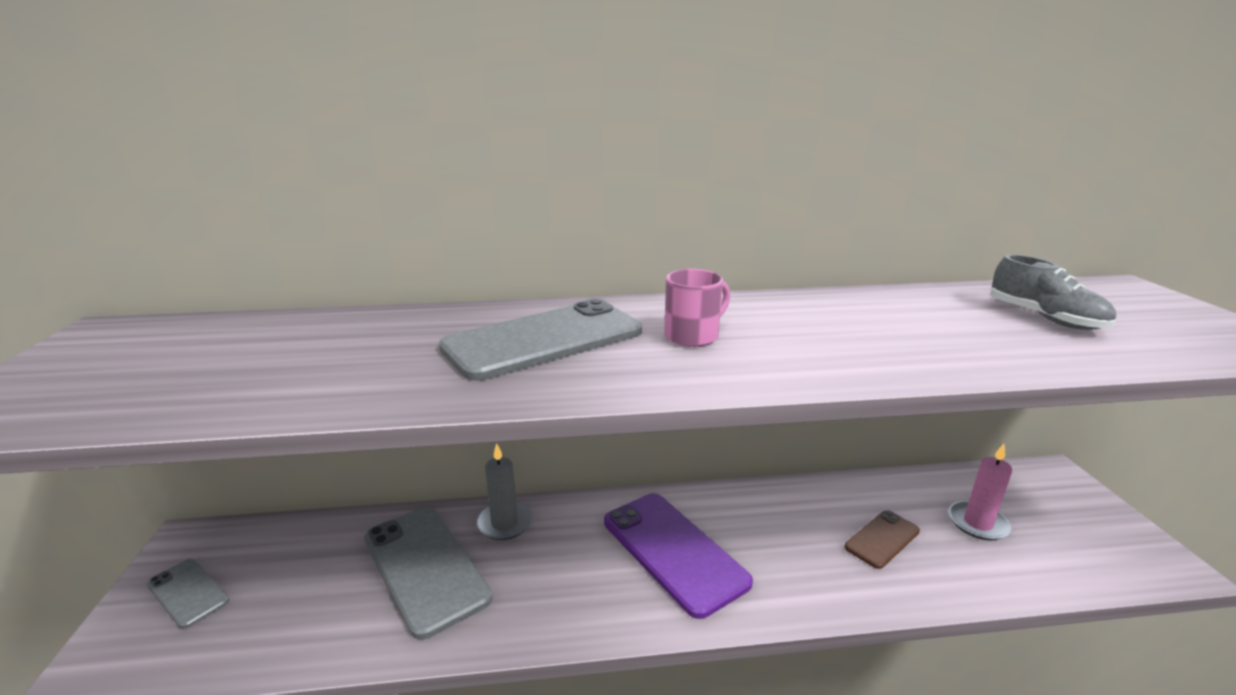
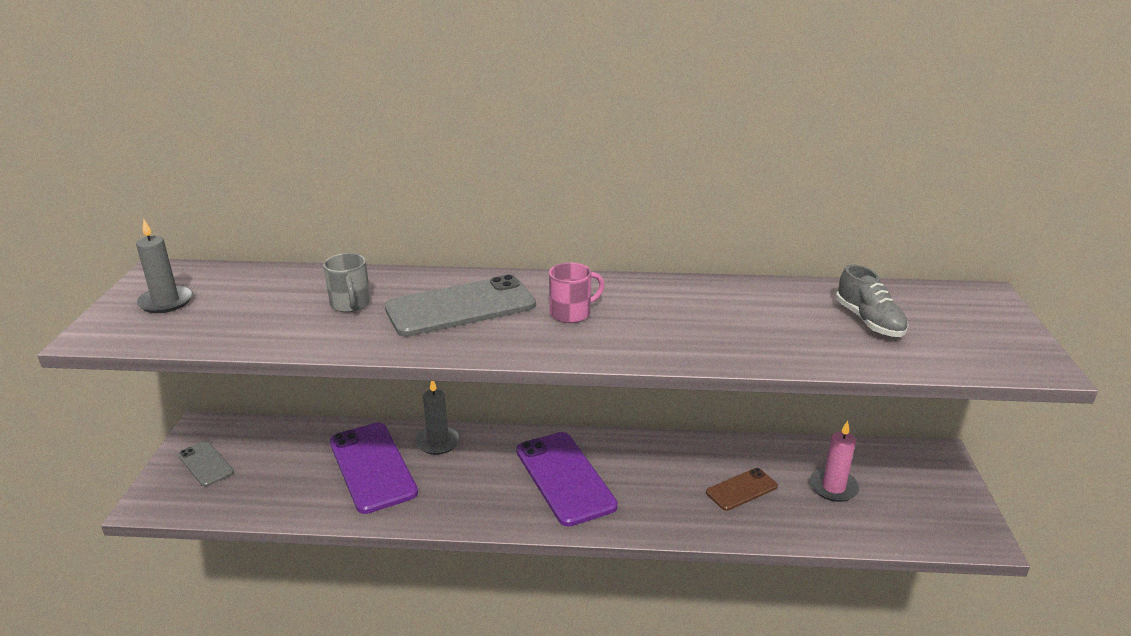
camera: 10 degrees right, 5 degrees up
(102, 365) = (166, 302): none -> grey candle
(389, 348) = (350, 304): none -> grey mug
(425, 567) = (372, 467): grey phone -> purple phone

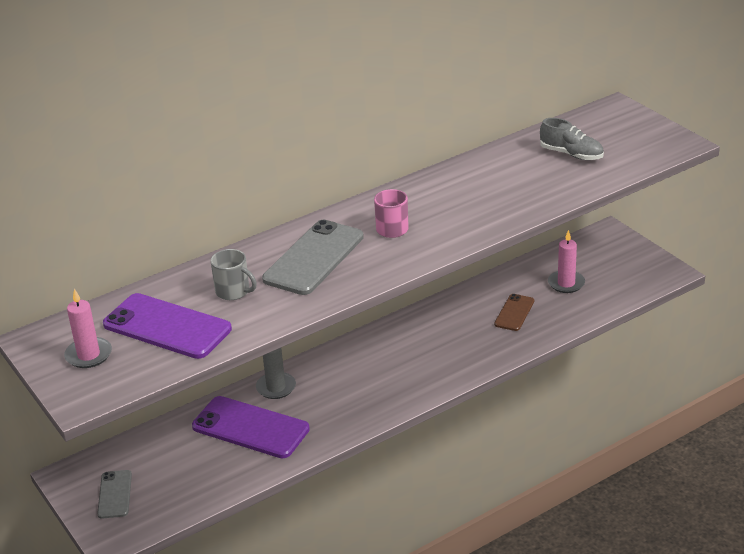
camera: 35 degrees left, 5 degrees up
(166, 302) = (88, 355): grey candle -> pink candle
(205, 464) = (115, 494): grey phone -> grey phone turned 75 degrees clockwise
(564, 478) = (395, 364): purple phone -> purple phone (167, 327)

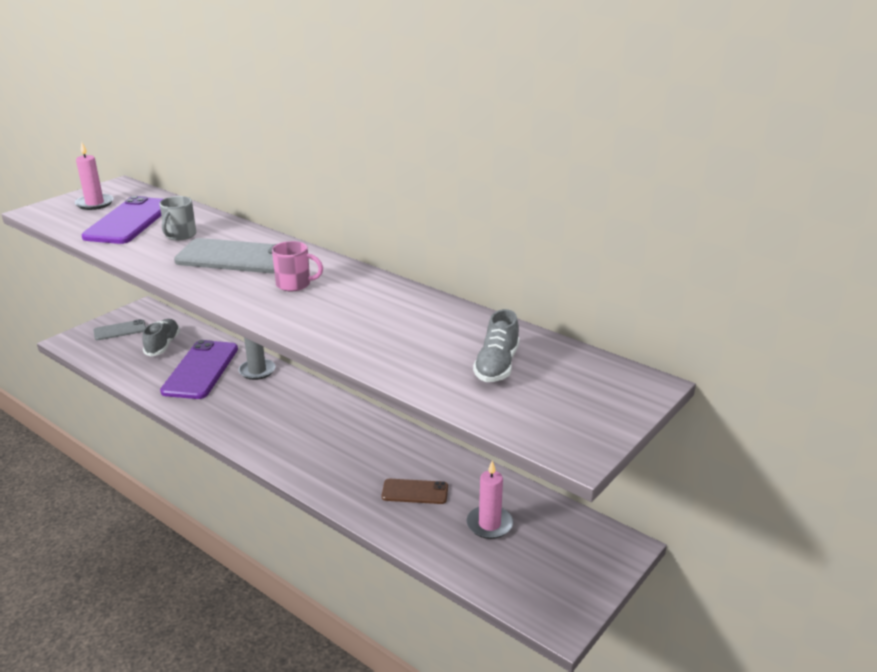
camera: 70 degrees right, 5 degrees down
(176, 457) = (163, 345): none -> grey shoe

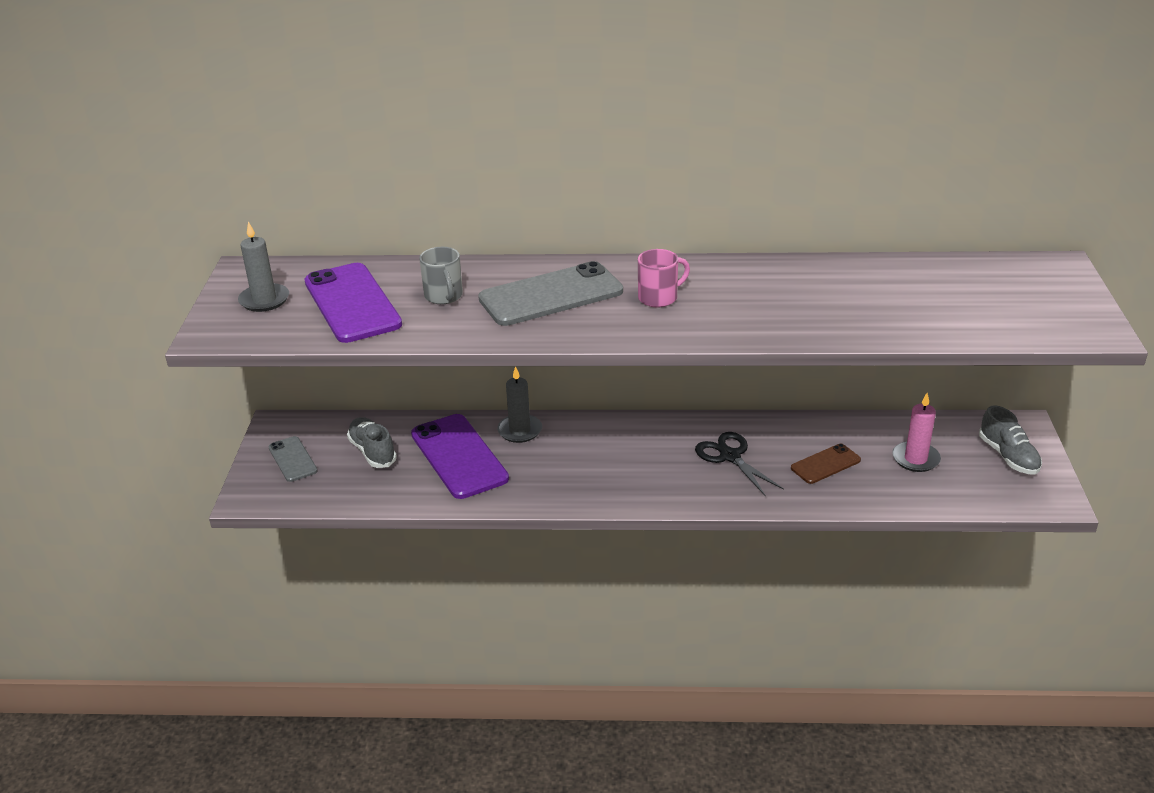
camera: 35 degrees left, 5 degrees up
(95, 204) = (264, 300): pink candle -> grey candle
(120, 330) = (292, 459): grey phone -> grey phone turned 60 degrees counterclockwise
(357, 452) = (730, 456): none -> black scissors
(496, 365) = (944, 295): grey shoe -> grey shoe (1008, 456)

